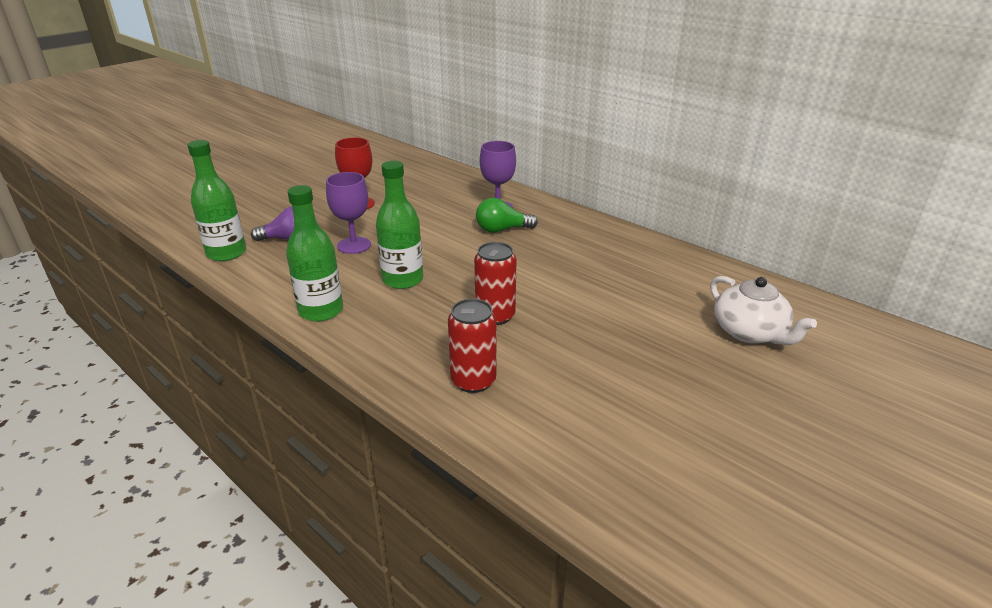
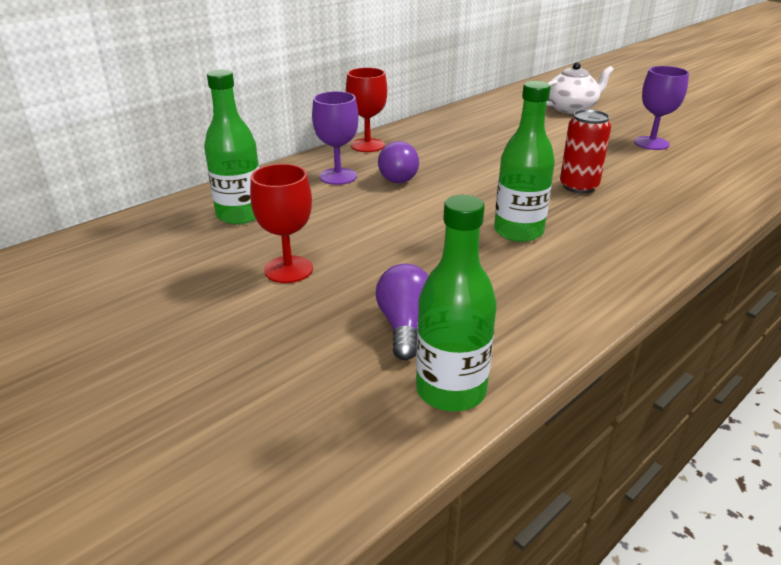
camera: 85 degrees left, 0 degrees up
(321, 311) = (601, 281): green bottle -> green bottle (240, 215)
(354, 245) = (429, 267): purple goblet -> purple goblet (651, 143)
(473, 381) = (683, 198): red can -> none
(502, 230) = (397, 176): green light bulb -> purple light bulb
(566, 215) = (367, 145): none -> red goblet

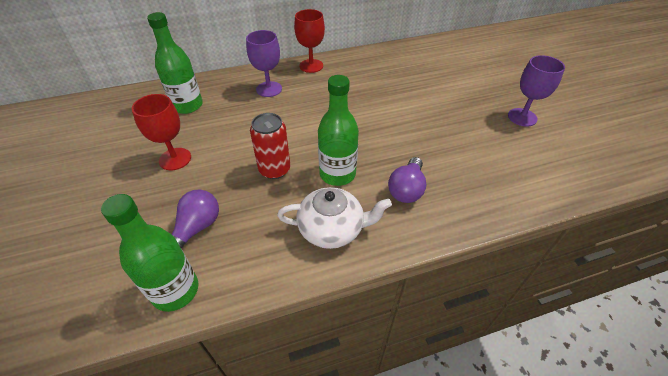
camera: 25 degrees right, 15 degrees up
(397, 176) = (305, 99): purple light bulb -> purple light bulb (406, 189)
(571, 108) = (490, 64): white teapot -> white teapot (332, 229)
(578, 186) = (420, 145): red can -> red can (274, 170)

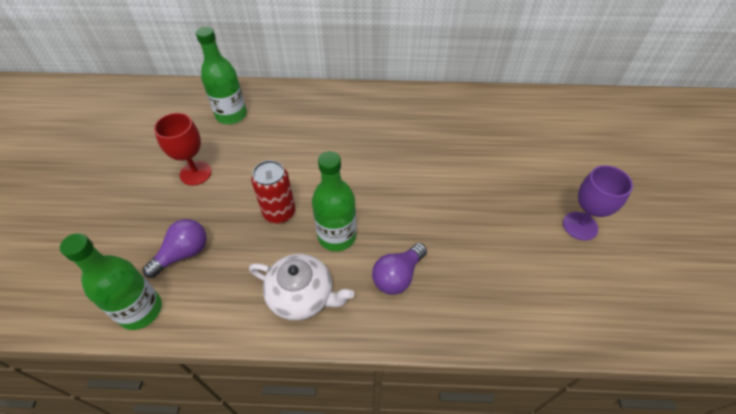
camera: 20 degrees right, 5 degrees up
(269, 89) = (317, 115): purple goblet -> none
(311, 66) = (374, 96): red goblet -> none

